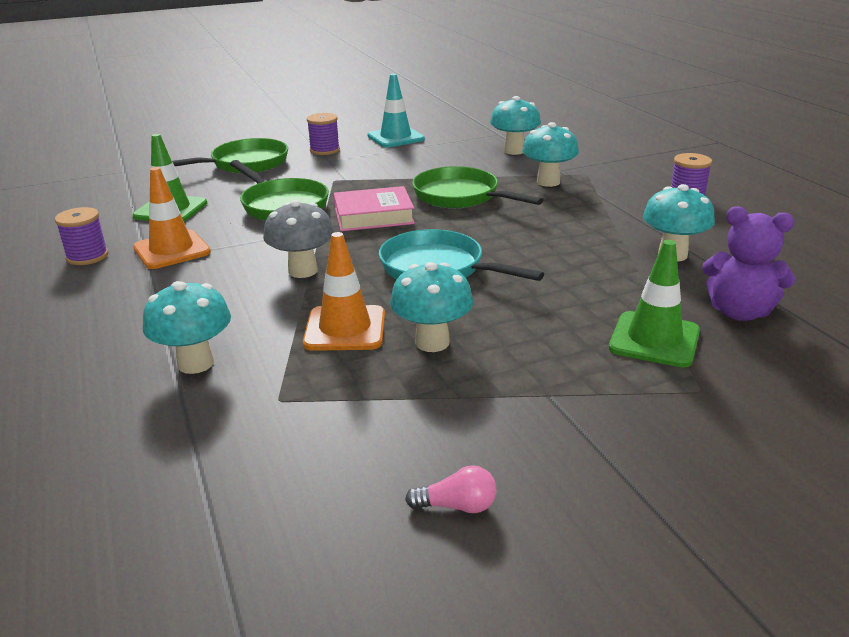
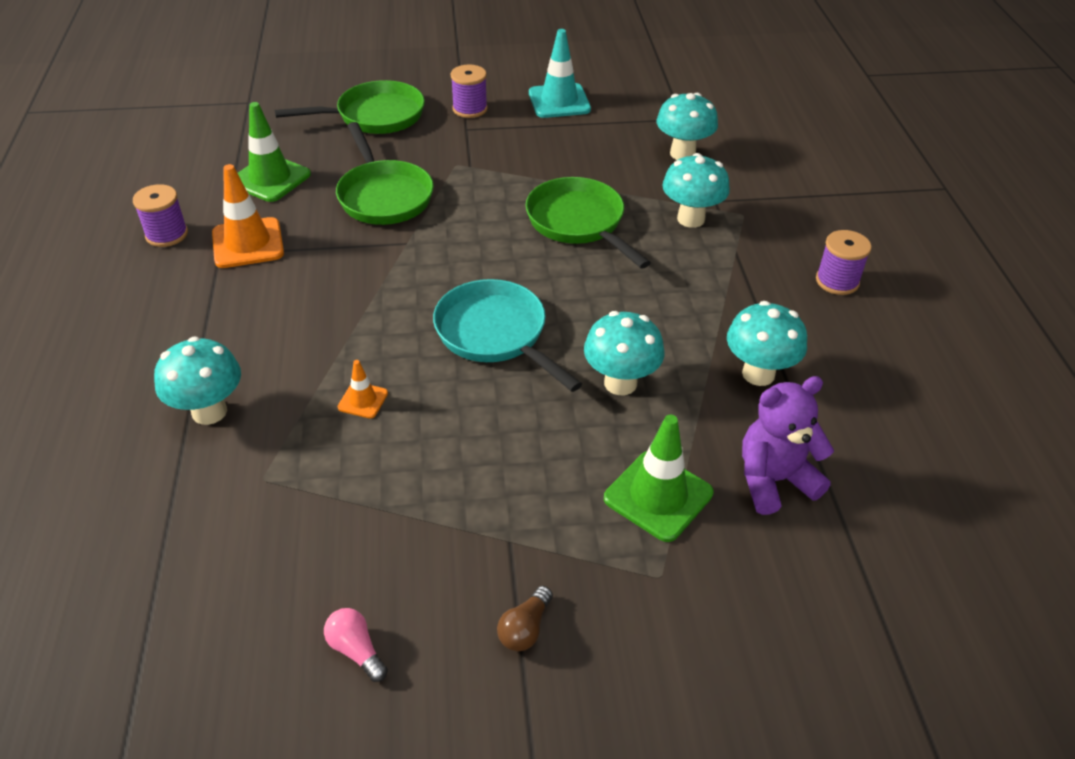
camera: 15 degrees right, 15 degrees up
(303, 271) = (360, 305): grey mushroom -> none
(345, 329) = (363, 400): orange traffic cone -> orange traffic cone, size x0.52
(373, 216) = (470, 235): pink book -> none
(432, 342) = (436, 441): turquoise mushroom -> turquoise mushroom (620, 383)
(457, 506) = (356, 650): pink light bulb -> pink light bulb turned 150 degrees counterclockwise
(609, 452) = (525, 628): none -> brown light bulb
(739, 312) = (774, 480): purple teddy bear -> purple teddy bear turned 120 degrees clockwise

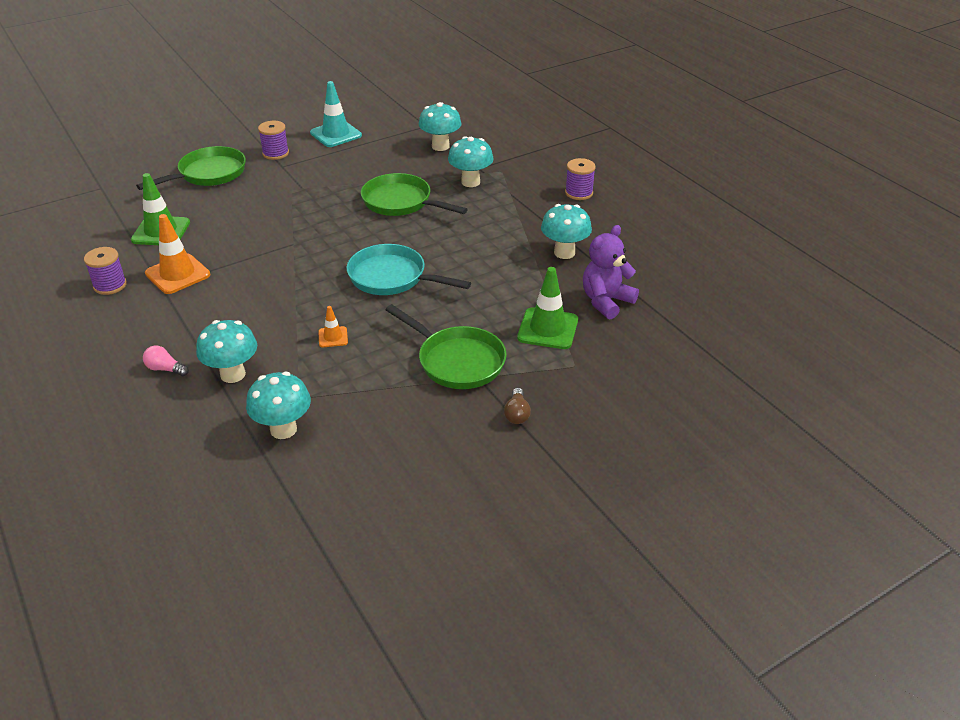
camera: 25 degrees left, 5 degrees down
(356, 650) = (427, 457): pink light bulb -> pink light bulb (165, 369)
(383, 196) = (255, 221): green pan -> green pan (457, 361)
(620, 383) = (488, 280): turquoise mushroom -> turquoise mushroom (283, 429)

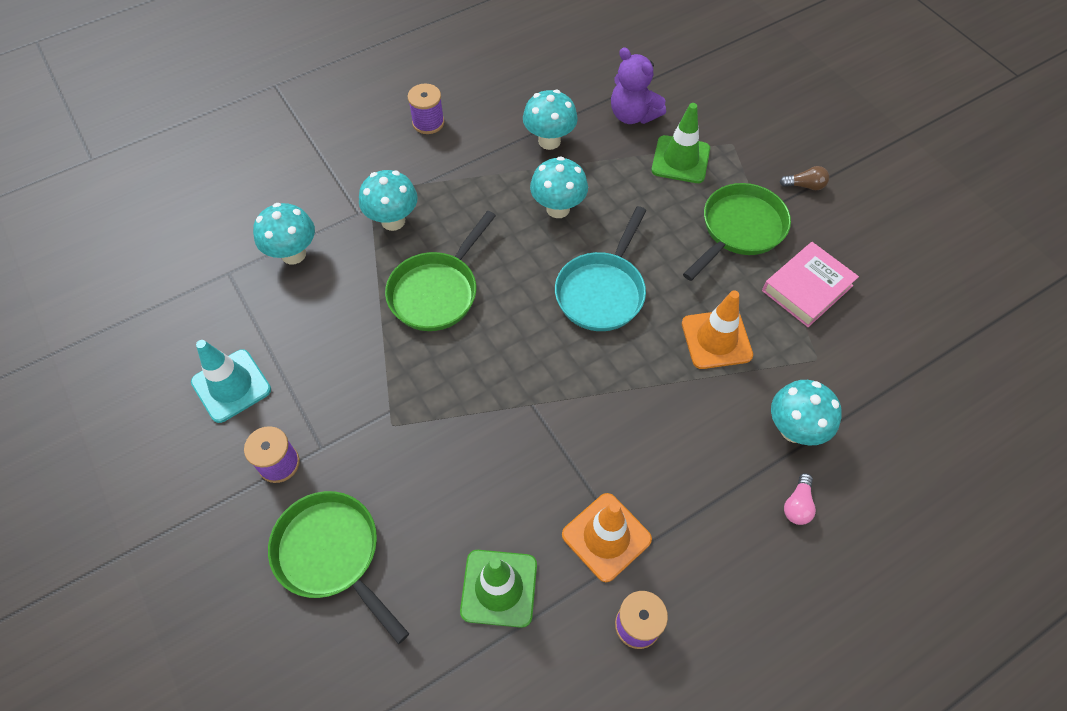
camera: 90 degrees left, 20 degrees up
(283, 429) = (866, 367): turquoise mushroom -> turquoise mushroom (558, 209)
(333, 337) = (716, 339): orange traffic cone -> orange traffic cone, size x1.93
(381, 400) = (807, 288): none -> pink book

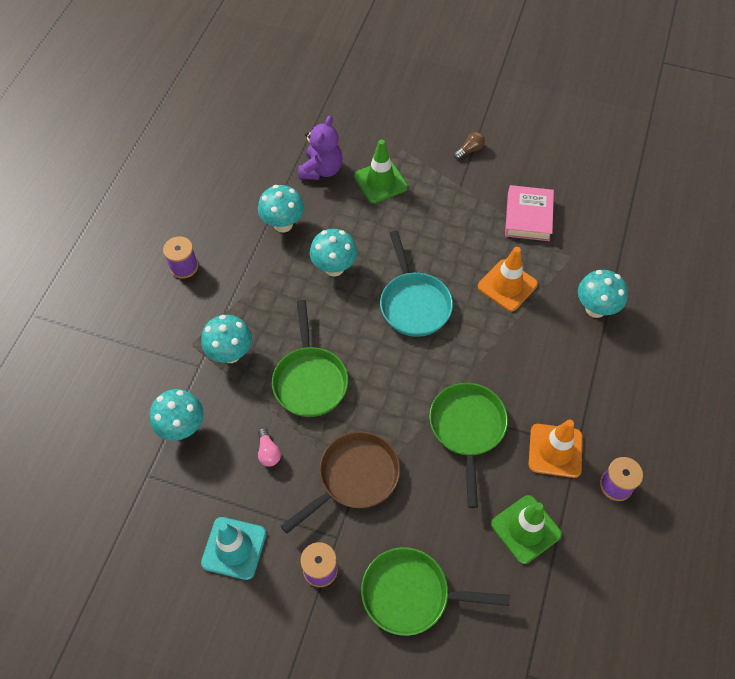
camera: 40 degrees left, 0 degrees up
(389, 407) = (354, 478): none -> brown pan
(633, 115) = (321, 170): purple teddy bear -> purple teddy bear turned 75 degrees counterclockwise
(739, 229) = (458, 205): green pan -> green pan (467, 429)
(797, 505) = (634, 351): pink light bulb -> pink light bulb (268, 452)

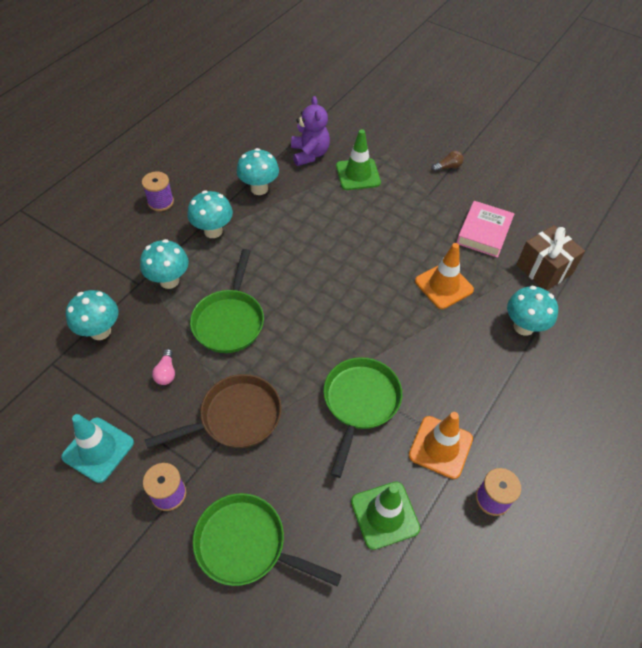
camera: 15 degrees right, 5 degrees down
(321, 170) = (309, 154): purple teddy bear -> purple teddy bear turned 45 degrees counterclockwise
(334, 268) = (289, 233): turquoise mushroom -> turquoise mushroom (213, 231)
(414, 304) = (350, 280): turquoise pan -> none
(597, 242) = (544, 269): none -> brown gift

